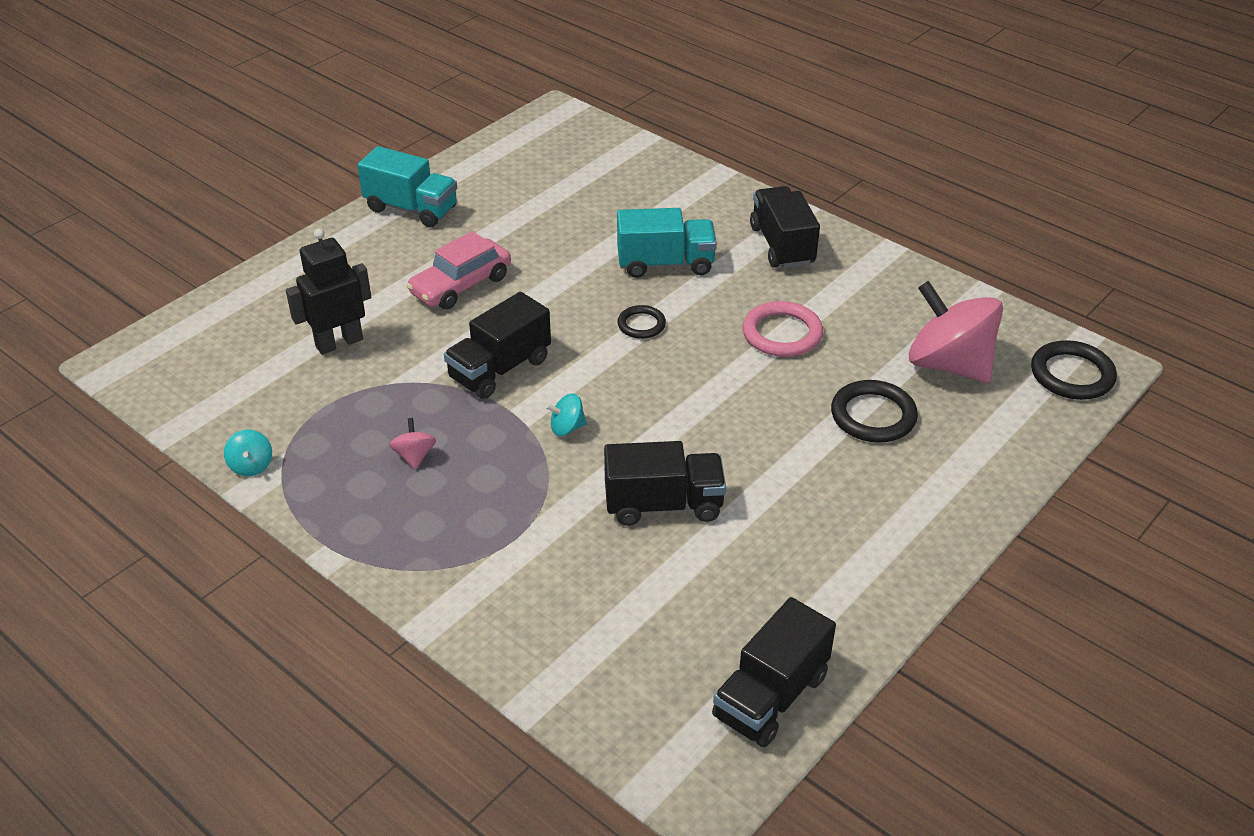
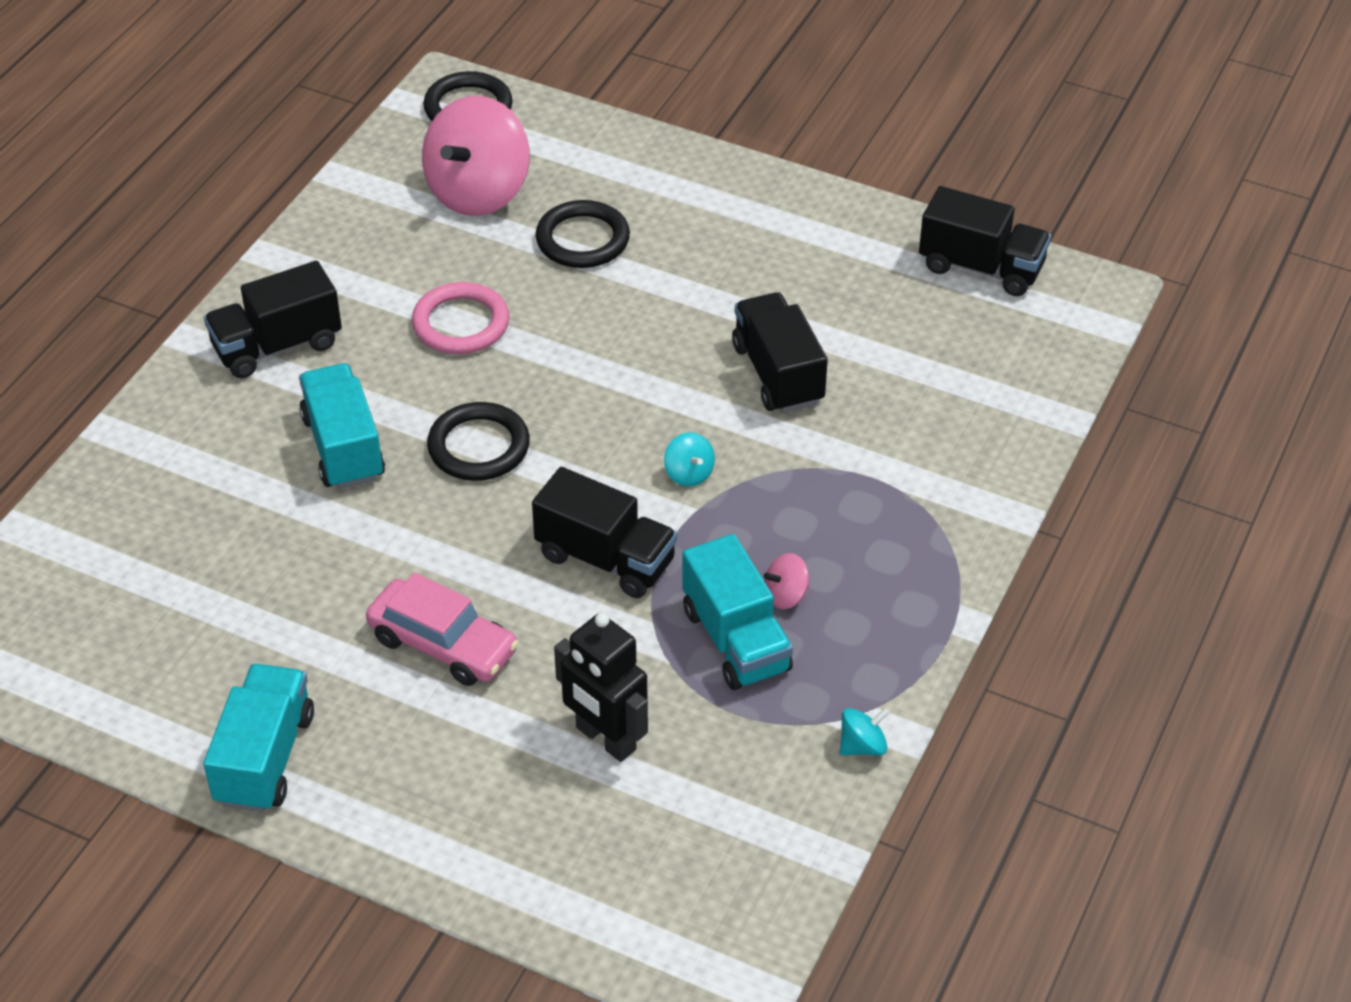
camera: 105 degrees left, 5 degrees up
(387, 420) = (736, 640): none -> turquoise truck
(641, 325) = (478, 447): black ring -> black ring, size x1.65

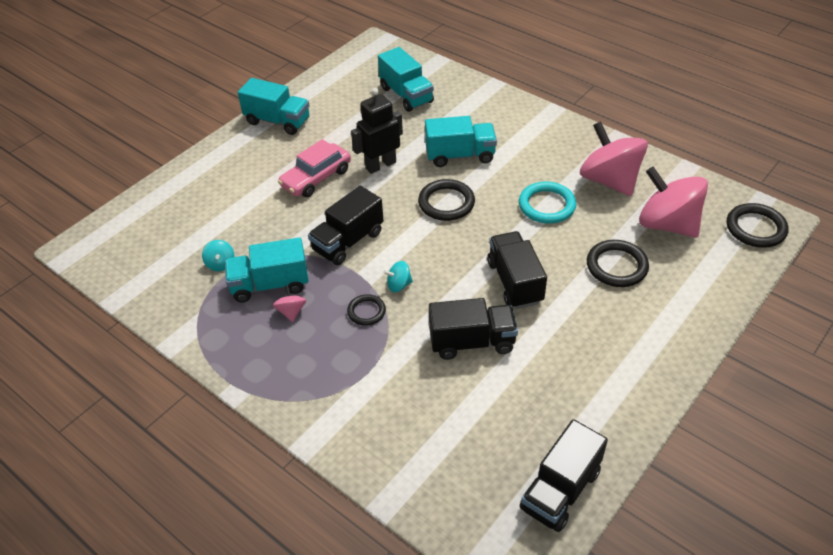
camera: 105 degrees right, 0 degrees up
(152, 558) = (406, 95): none -> turquoise truck
(277, 346) = (541, 138): black truck -> black truck (514, 282)
(384, 257) = (609, 180): none -> pink spinning top
(461, 323) = (547, 205): pink ring -> turquoise ring
(605, 739) = (232, 226): black robot -> black robot (380, 165)
(756, 502) = (366, 311): none -> black ring
(862, 746) = (175, 324): turquoise spinning top -> turquoise spinning top (220, 264)

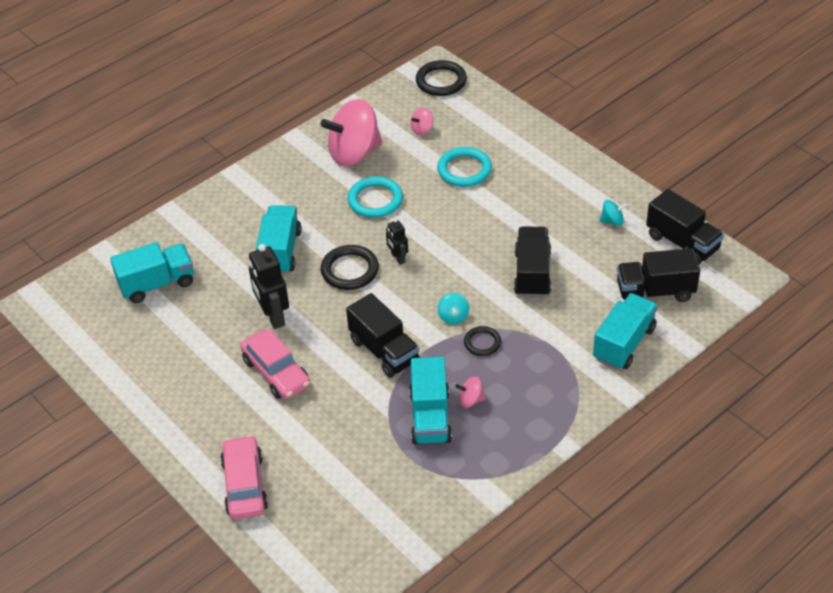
camera: 80 degrees left, 0 degrees up
(197, 182) = (245, 485): none -> pink car
(220, 264) = (389, 459): turquoise spinning top -> turquoise spinning top (612, 221)
(278, 121) = (158, 405): turquoise truck -> turquoise truck (624, 343)
(470, 233) = (398, 258): none -> black robot
(514, 282) = (468, 236): black truck -> black truck (655, 292)
(616, 266) = (464, 170): black ring -> turquoise ring
(667, 224) = (422, 129): pink spinning top -> pink spinning top, size x0.41

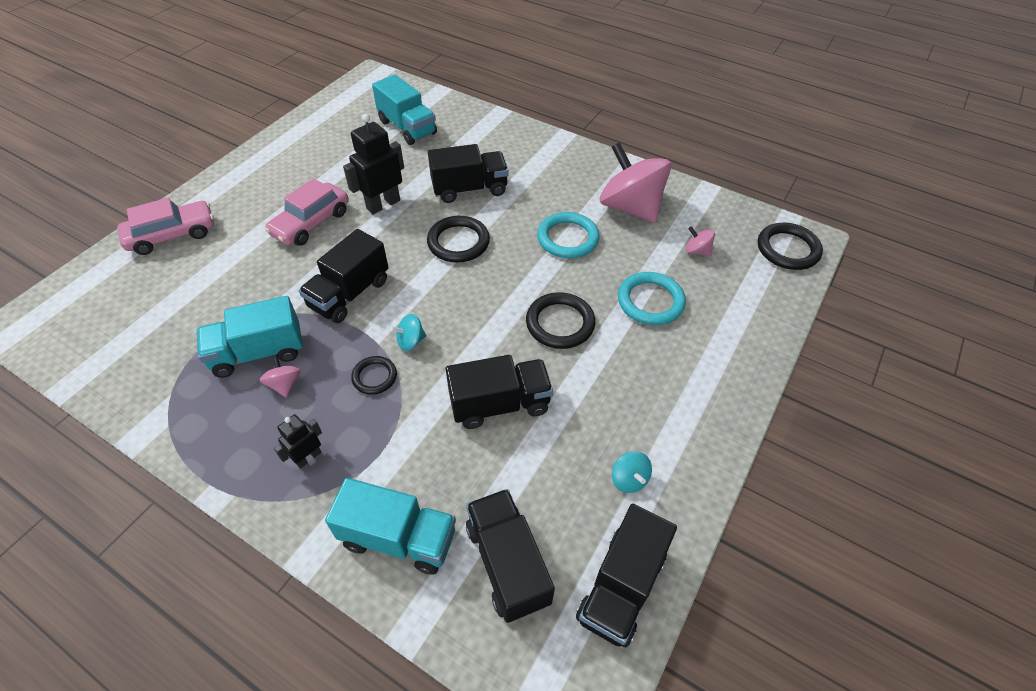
camera: 70 degrees right, 5 degrees up
(280, 251) = (469, 189): turquoise truck -> black truck
(398, 258) = (487, 275): black robot -> black robot (308, 457)
(467, 225) = (560, 323): none -> black ring

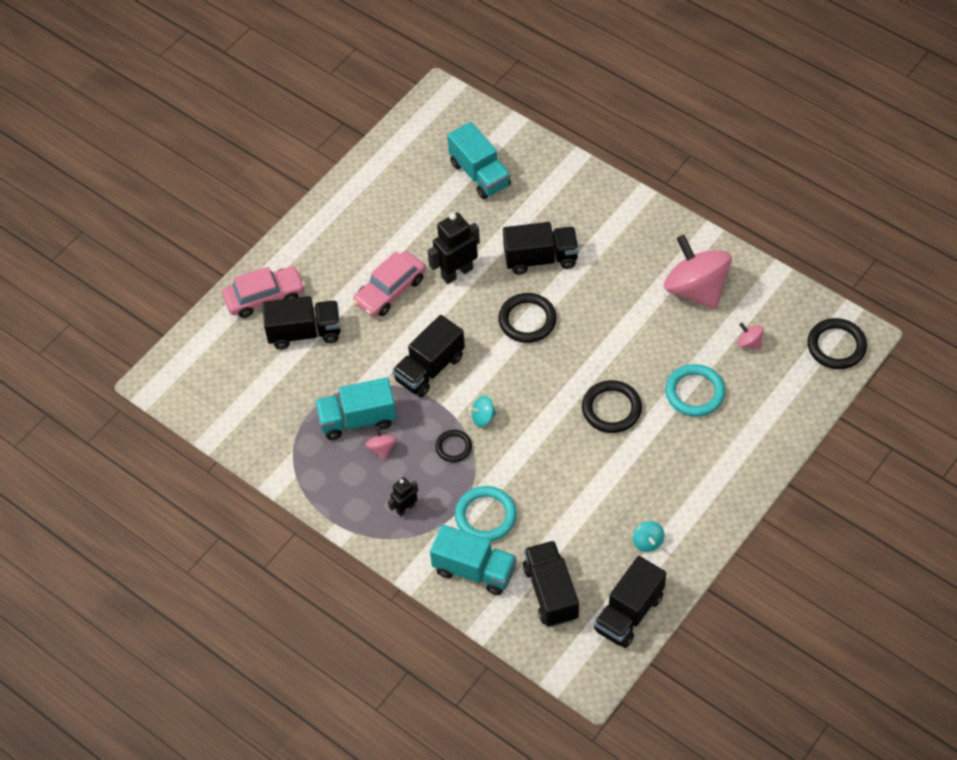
camera: 10 degrees right, 5 degrees up
(500, 404) = (554, 477): black truck -> black truck (304, 332)
(567, 238) = (630, 322): turquoise ring -> turquoise ring (485, 516)

